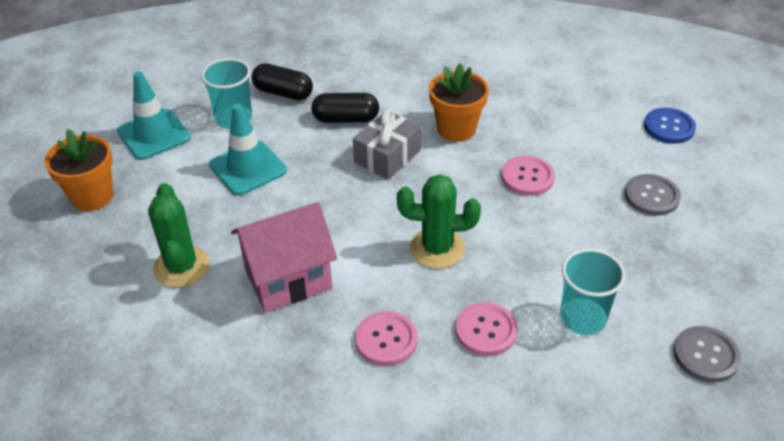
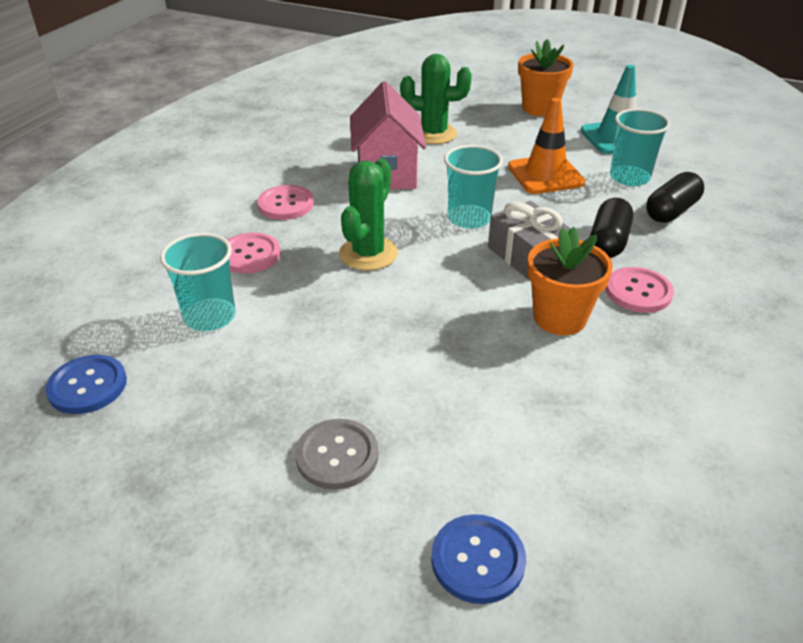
camera: 110 degrees right, 5 degrees down
(248, 168) = (545, 175): turquoise traffic cone -> orange traffic cone
(348, 200) = (469, 218): none -> turquoise cup
(527, 177) = (439, 349): pink button -> pink button (638, 292)
(706, 355) = (87, 386): grey button -> blue button

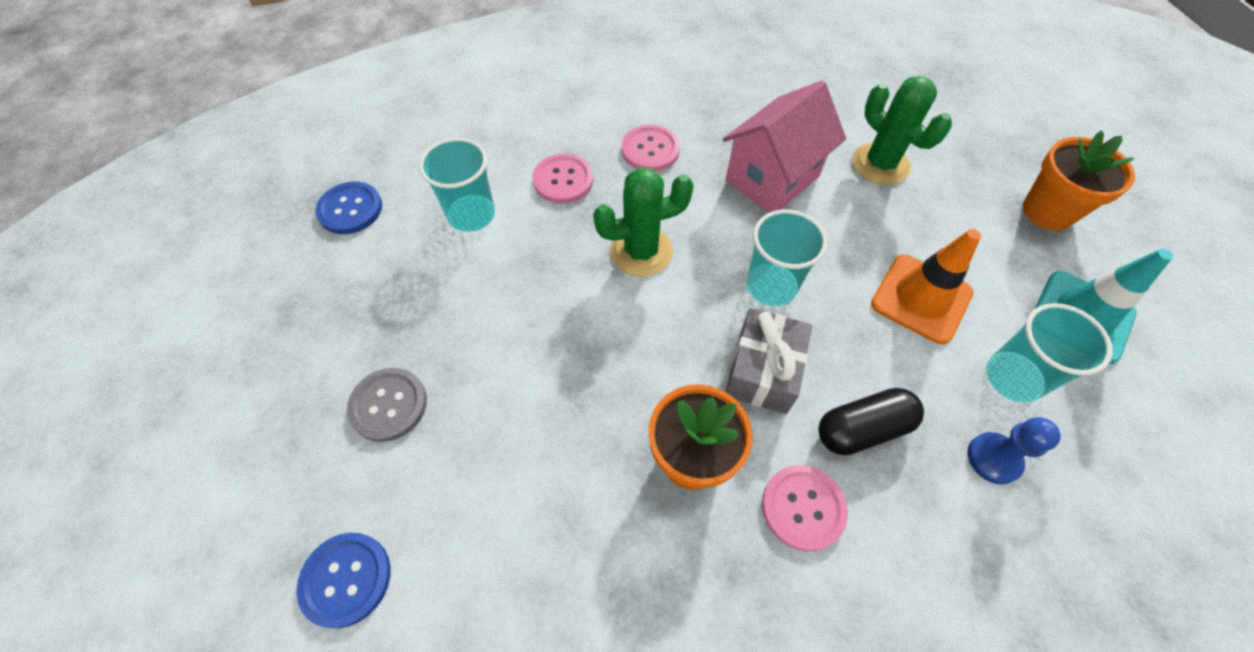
camera: 50 degrees right, 20 degrees up
(671, 211) = (993, 459): black capsule -> blue pawn

